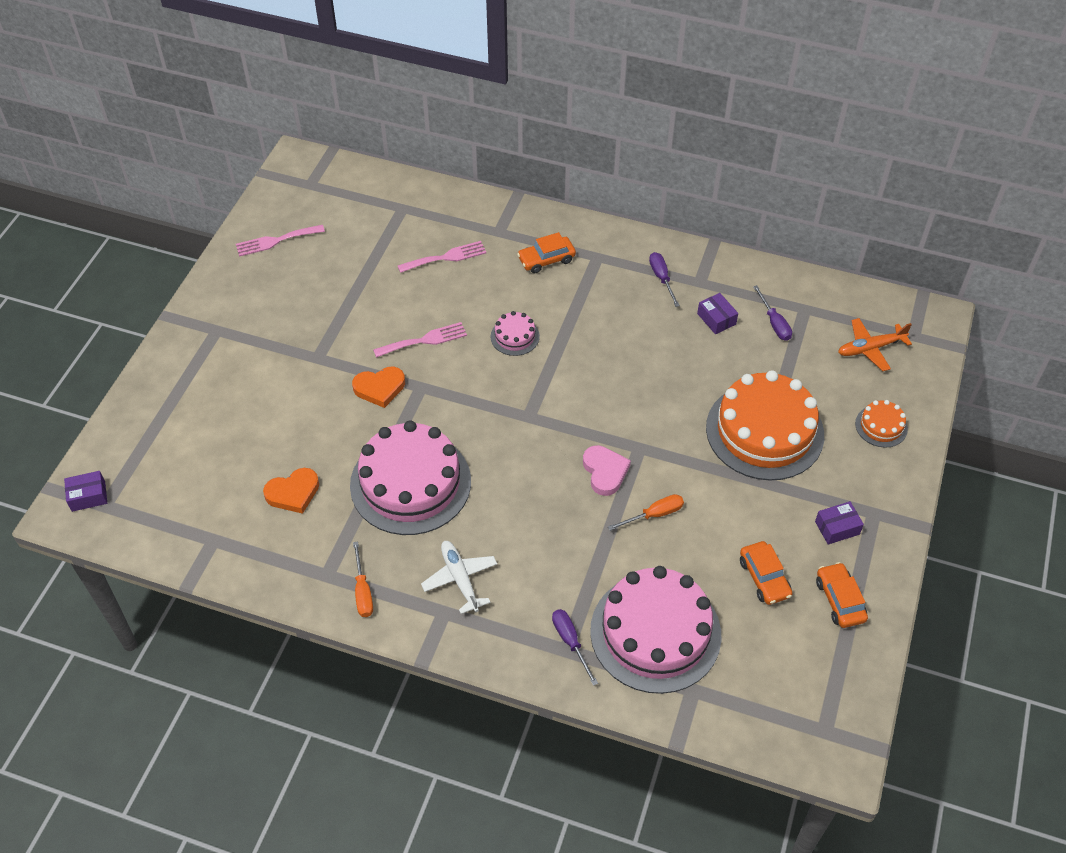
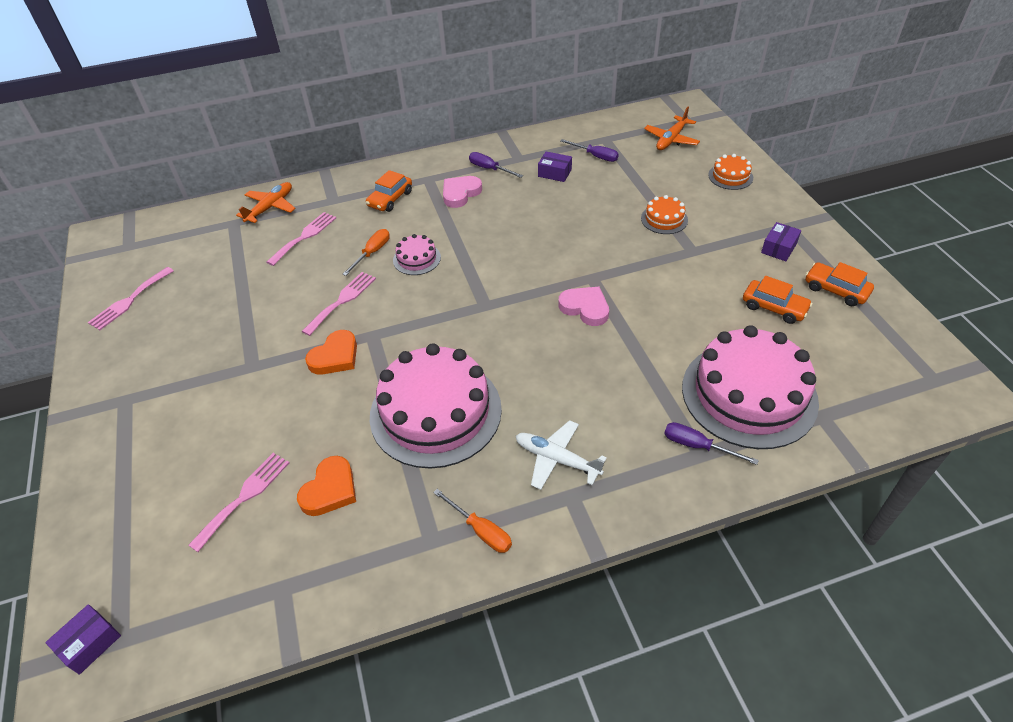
camera: 35 degrees left, 5 degrees down
(238, 460) = (244, 497): none -> pink fork
(443, 209) = (270, 207): none -> orange plane
(611, 290) = (460, 193): none -> pink heart
(654, 515) = (653, 314): orange screwdriver -> orange screwdriver (372, 253)
(764, 431) = (664, 219): orange cake -> orange cake, size x0.44

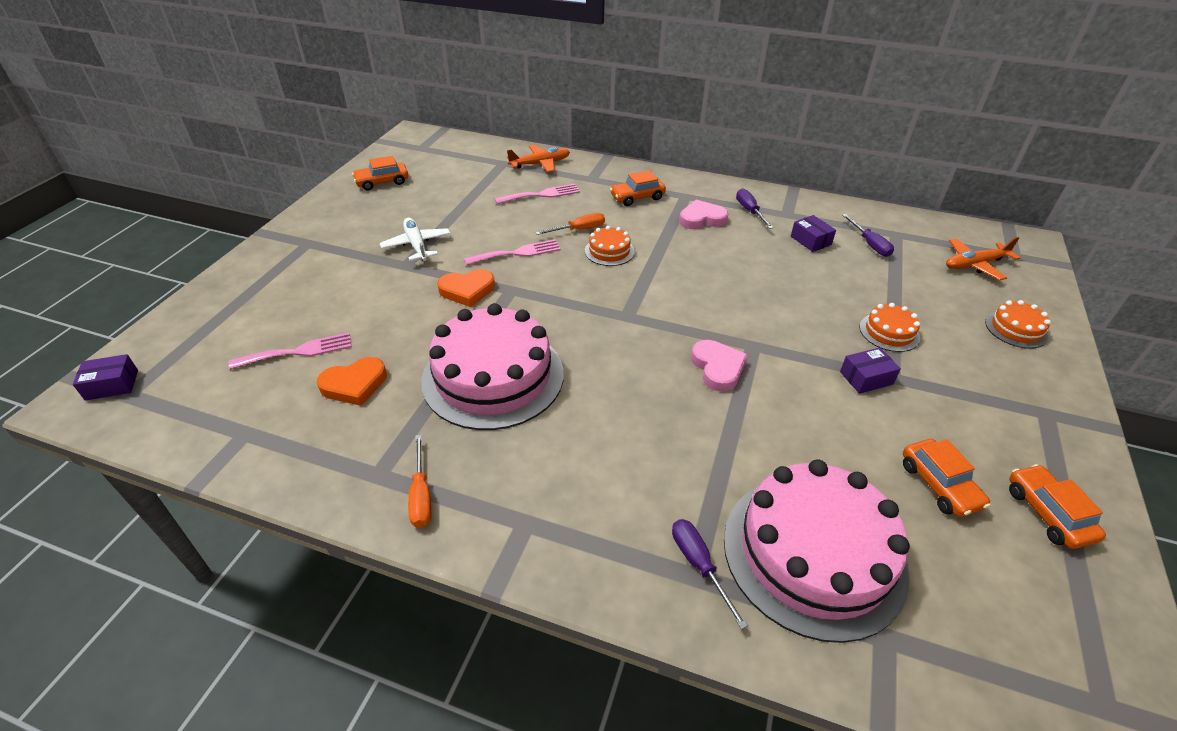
camera: 35 degrees right, 5 degrees down
(129, 301) = (382, 182): pink fork -> orange car
(417, 259) = (609, 251): pink cake -> orange cake
(557, 459) = (548, 482): white plane -> white plane (417, 245)
(779, 248) = (1009, 428): purple box -> purple box (866, 378)

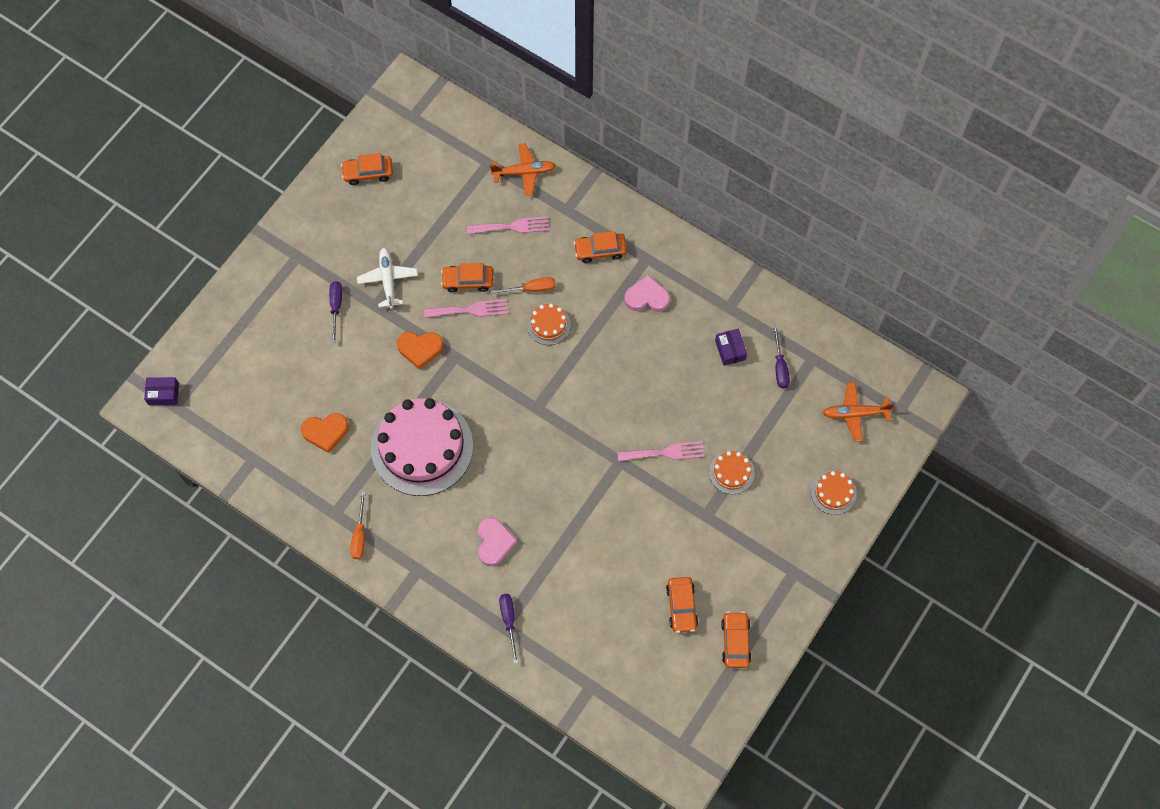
camera: 15 degrees right, 25 degrees up
(298, 351) = (288, 390): pink fork -> pink fork (665, 452)
(507, 234) = (468, 281): none -> orange car
(718, 368) = (584, 477): pink heart -> pink heart (494, 542)
(749, 211) = (696, 295): purple screwdriver -> purple screwdriver (336, 307)
(813, 553) = (578, 631): pink cake -> none
(866, 378) = (686, 512): purple box -> none

